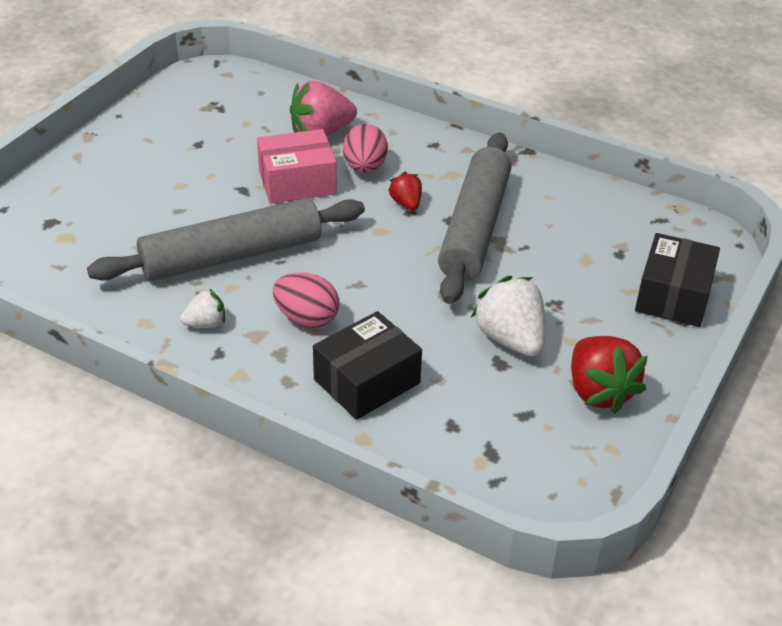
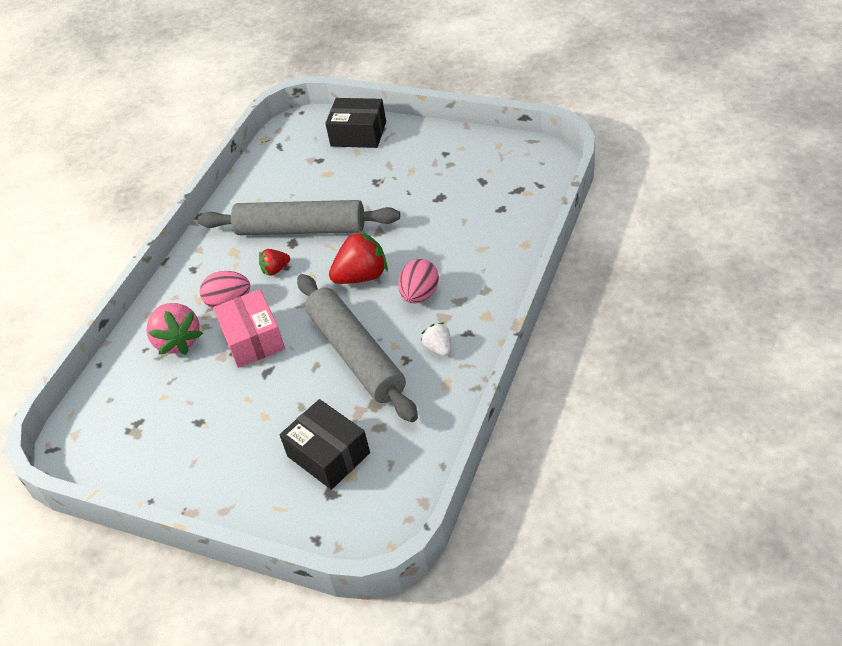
camera: 90 degrees left, 5 degrees up
(367, 381) = (474, 252): black box -> black box (328, 454)
(510, 339) = (416, 195): white strawberry -> none
(599, 391) = (454, 154): red strawberry -> red strawberry (362, 276)

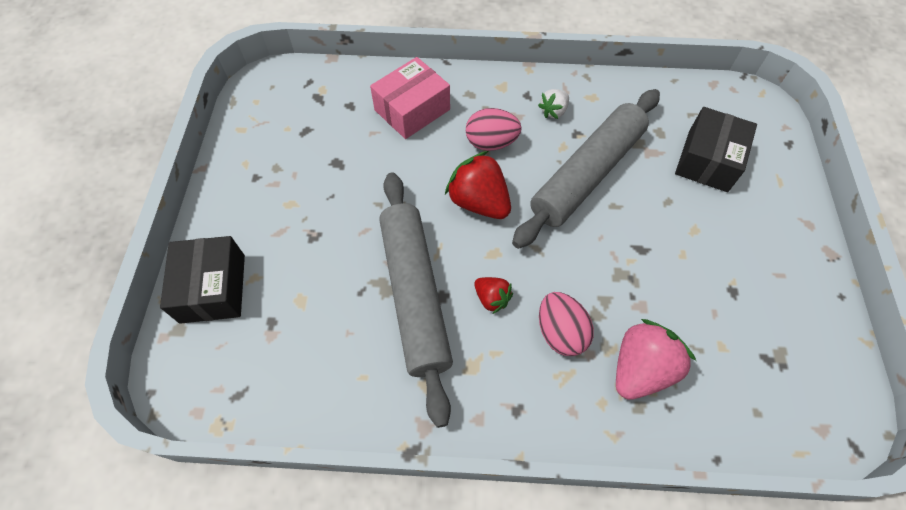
camera: 115 degrees left, 15 degrees up
(253, 339) = (605, 281): pink box -> pink box (412, 110)

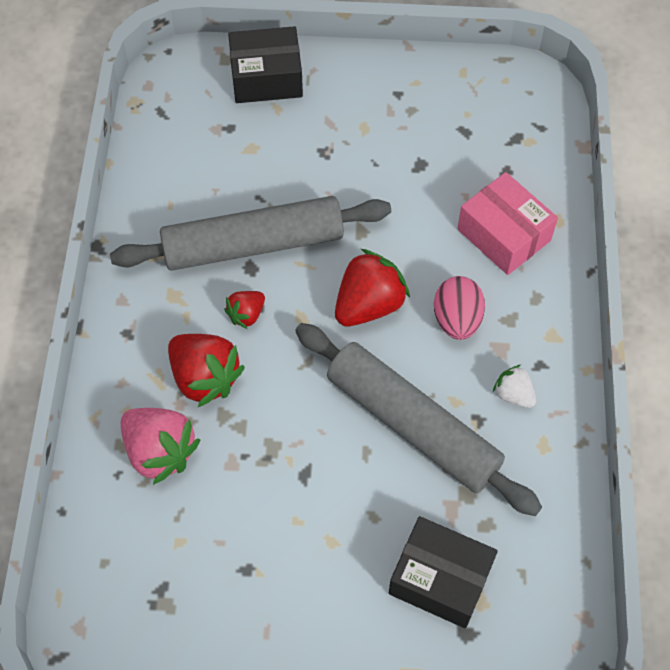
camera: 90 degrees right, 0 degrees up
(560, 332) = (205, 378): pink egg -> red strawberry

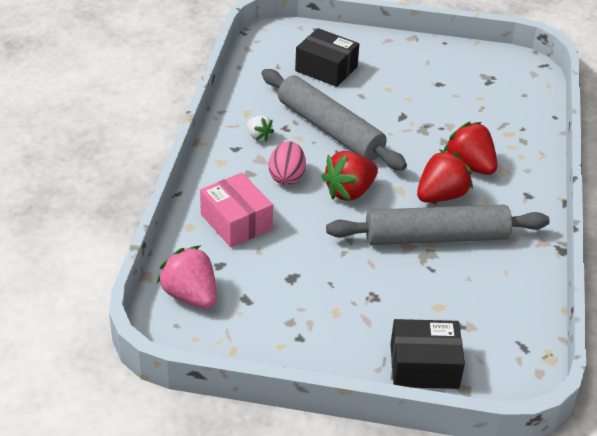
camera: 175 degrees left, 20 degrees down
(160, 452) = (496, 135): pink strawberry -> pink strawberry (190, 295)
(246, 314) = (441, 196): red strawberry -> red strawberry, size x1.84

